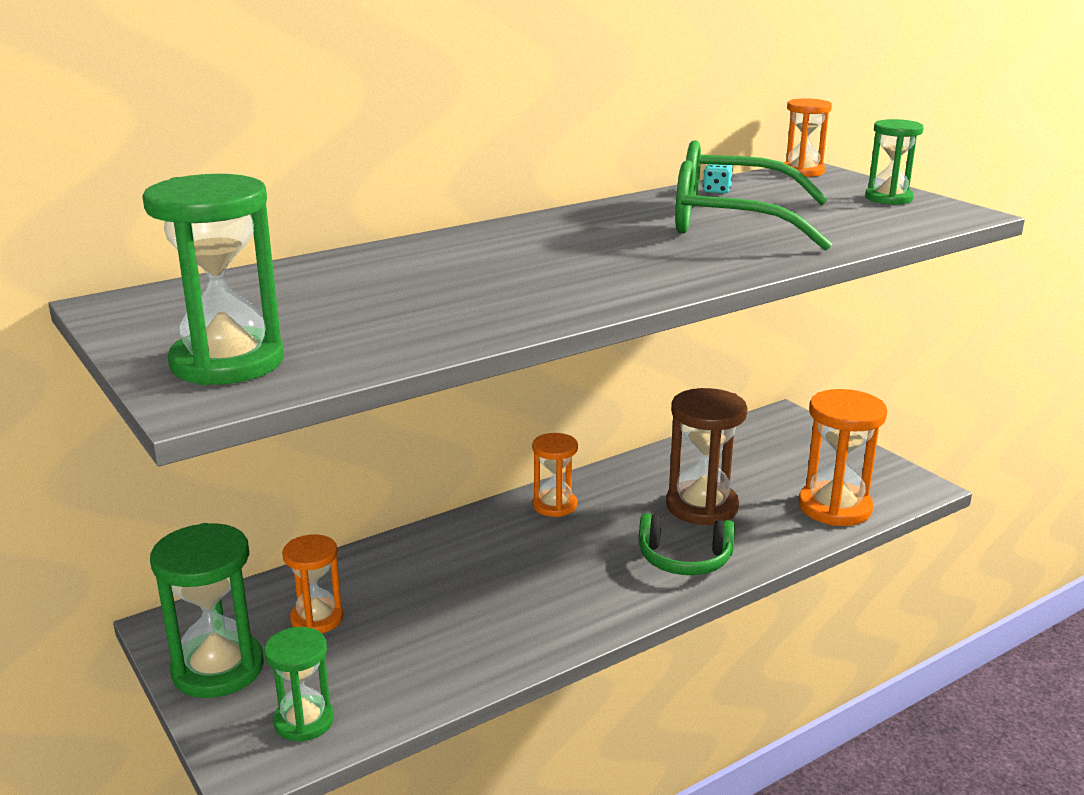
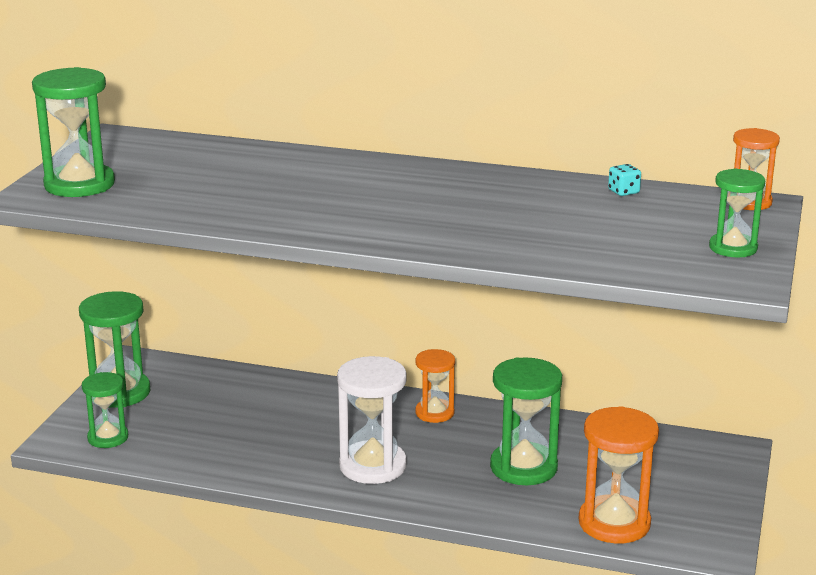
camera: 50 degrees right, 0 degrees up
(317, 618) = (198, 396): orange hourglass -> none
(602, 576) = (372, 466): none -> white hourglass
(684, 559) = (440, 487): green headphones -> none
(702, 506) = (523, 467): brown hourglass -> green hourglass
(732, 221) = (552, 217): green glasses -> none

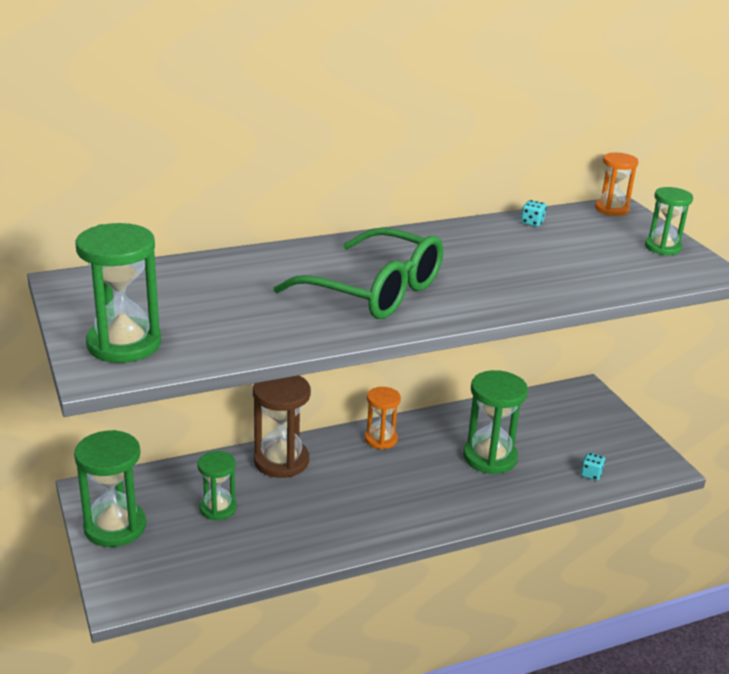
camera: 40 degrees left, 5 degrees up
(108, 438) = (161, 574): green hourglass -> green hourglass (218, 508)
(317, 396) = (281, 461): none -> brown hourglass
(344, 203) = (373, 291): none -> green glasses
(372, 466) = (395, 502): white hourglass -> none
(614, 523) = (591, 474): orange hourglass -> turquoise dice

